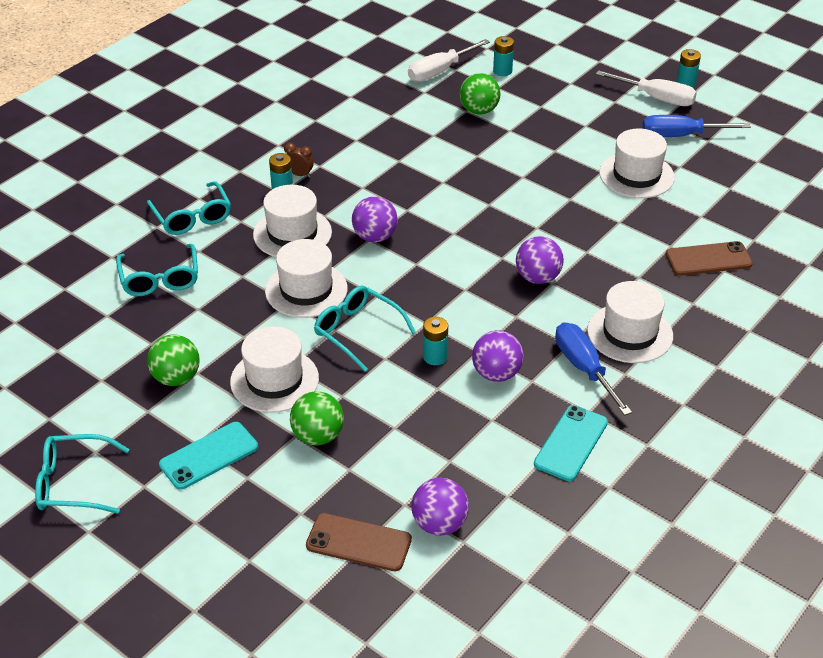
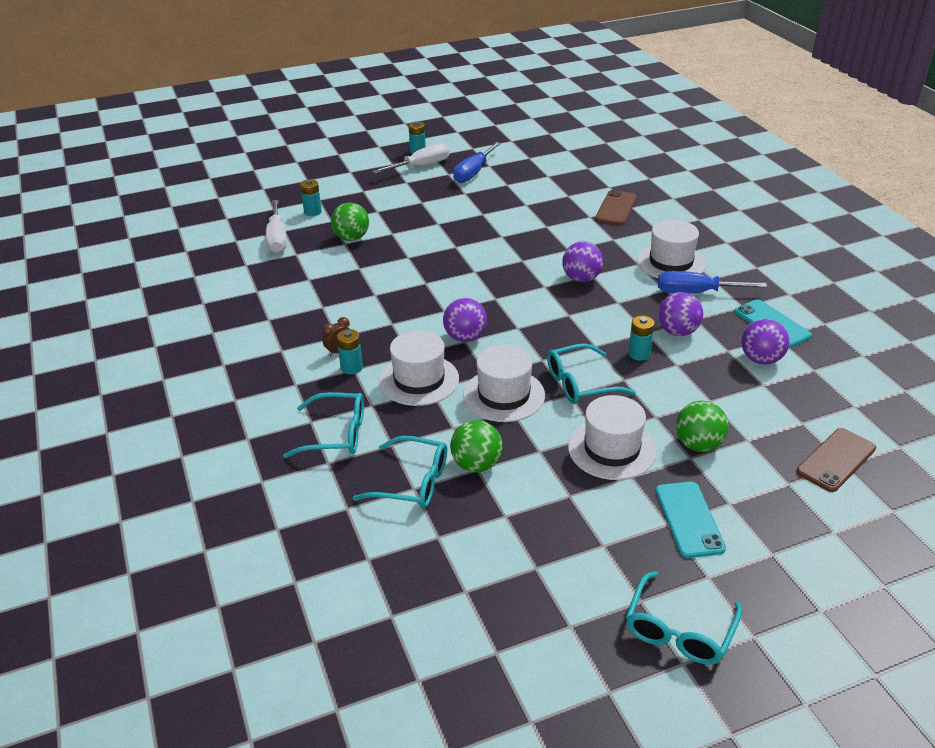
camera: 60 degrees left, 5 degrees down
(176, 378) = (568, 511): green ball -> green ball (476, 465)
(439, 524) = (831, 411): purple ball -> purple ball (761, 359)
(636, 175) = (501, 202): white hat -> none

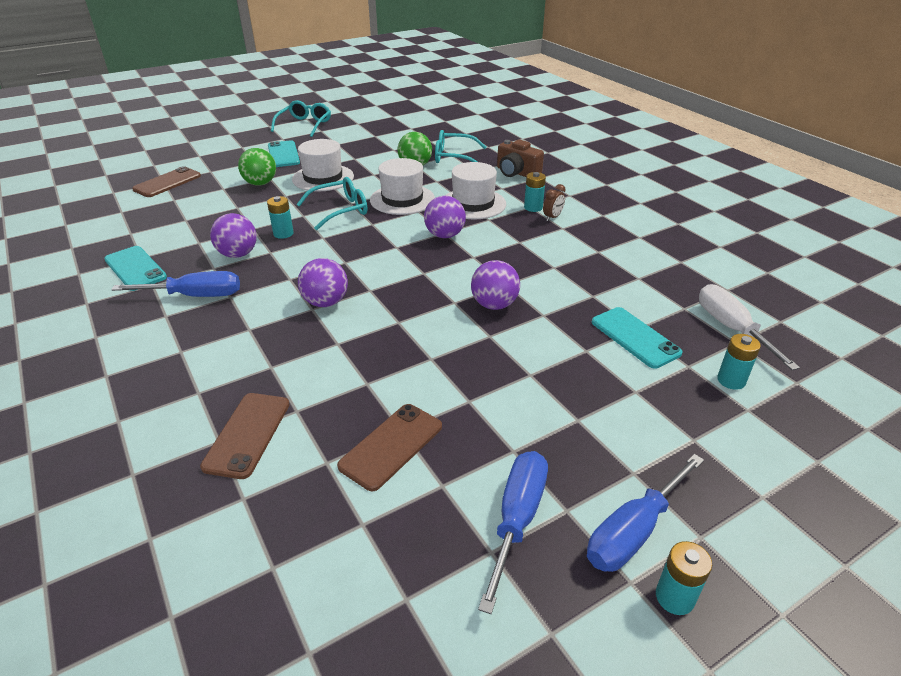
camera: 170 degrees right, 0 degrees up
(336, 434) = (517, 173): turquoise glasses -> brown camera
(351, 238) = (635, 337): green ball -> turquoise phone
(421, 166) = (634, 531): white screwdriver -> blue screwdriver
(532, 199) = (391, 446): none -> brown phone
(671, 262) = (205, 334): white hat -> none
(761, 359) = (172, 237): purple ball -> purple ball (494, 305)

